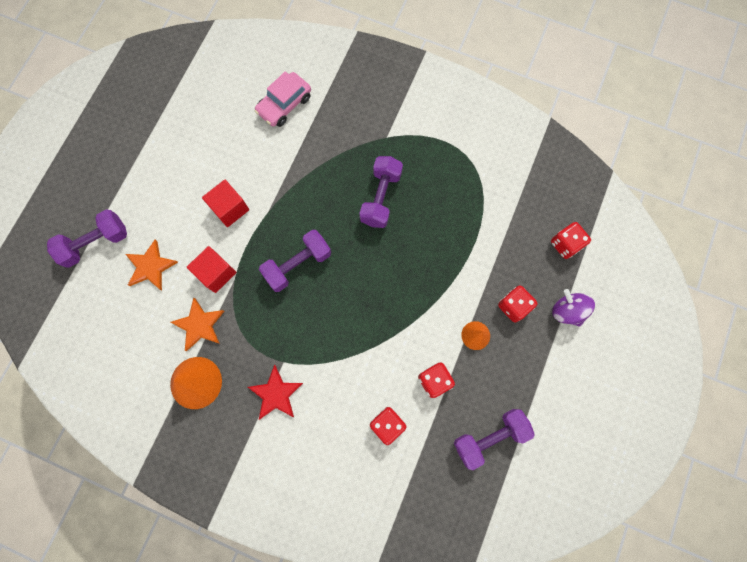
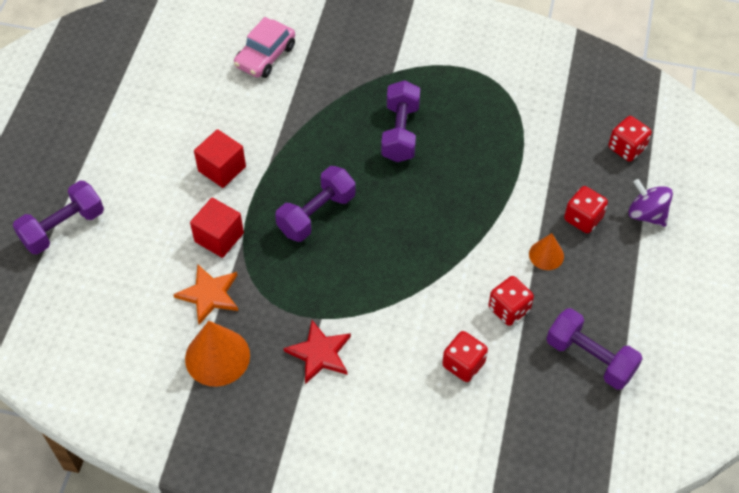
camera: 10 degrees left, 20 degrees down
(151, 266) = (136, 242): orange star -> none
(489, 437) = (590, 358): purple dumbbell -> purple dumbbell turned 75 degrees clockwise

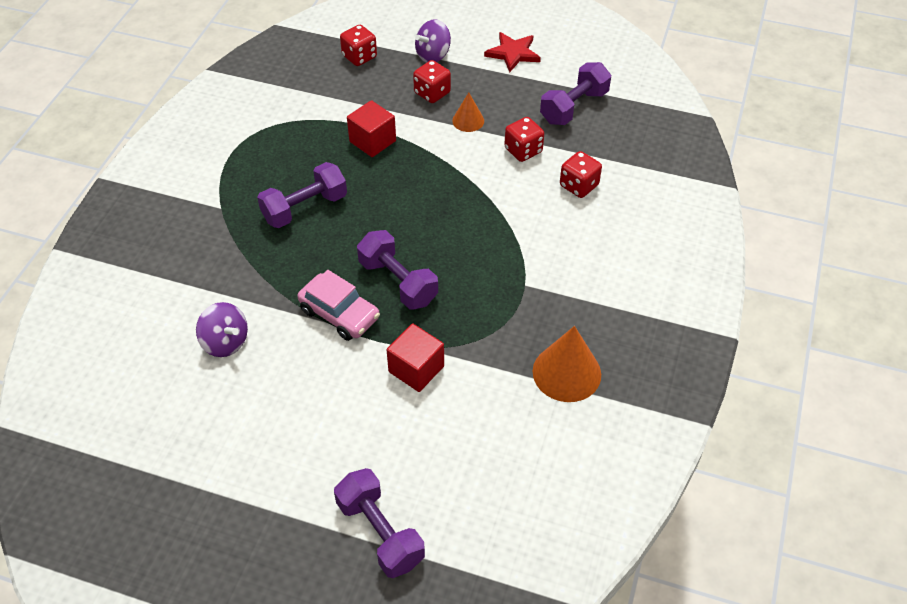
camera: 85 degrees left, 5 degrees down
(209, 295) = (490, 379): orange star -> none
(222, 169) = (321, 365): red cube -> red cube (372, 141)
(243, 101) = (225, 342): none -> purple spinning top
(265, 56) = (161, 319): pink car -> pink car (339, 314)
(320, 353) = (565, 288): red star -> red star (513, 53)
(400, 132) = (305, 208): purple dumbbell -> purple dumbbell turned 45 degrees counterclockwise

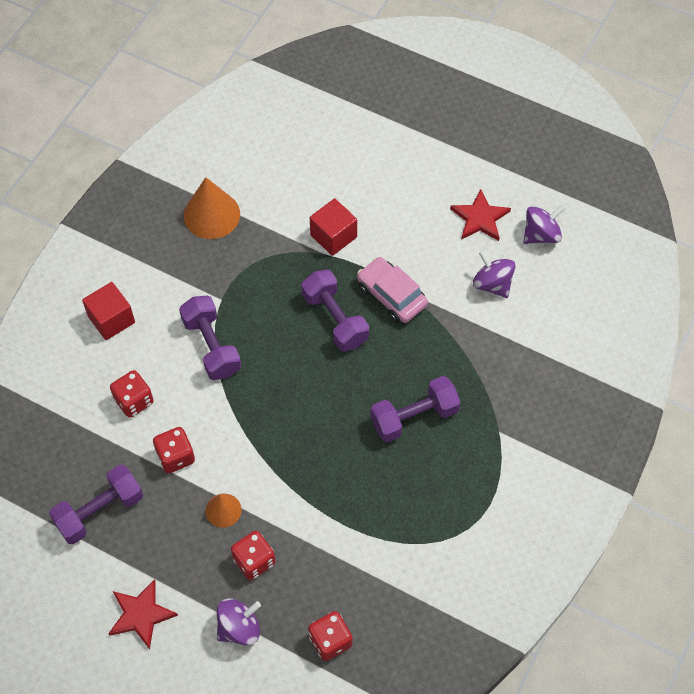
camera: 170 degrees left, 10 degrees up
(164, 407) = (541, 235): none -> purple spinning top
(240, 417) = (480, 218): none -> red star
(372, 141) = (334, 496): red cube -> red cube (111, 319)
(380, 532) = (380, 122): purple dumbbell -> purple dumbbell (211, 346)

